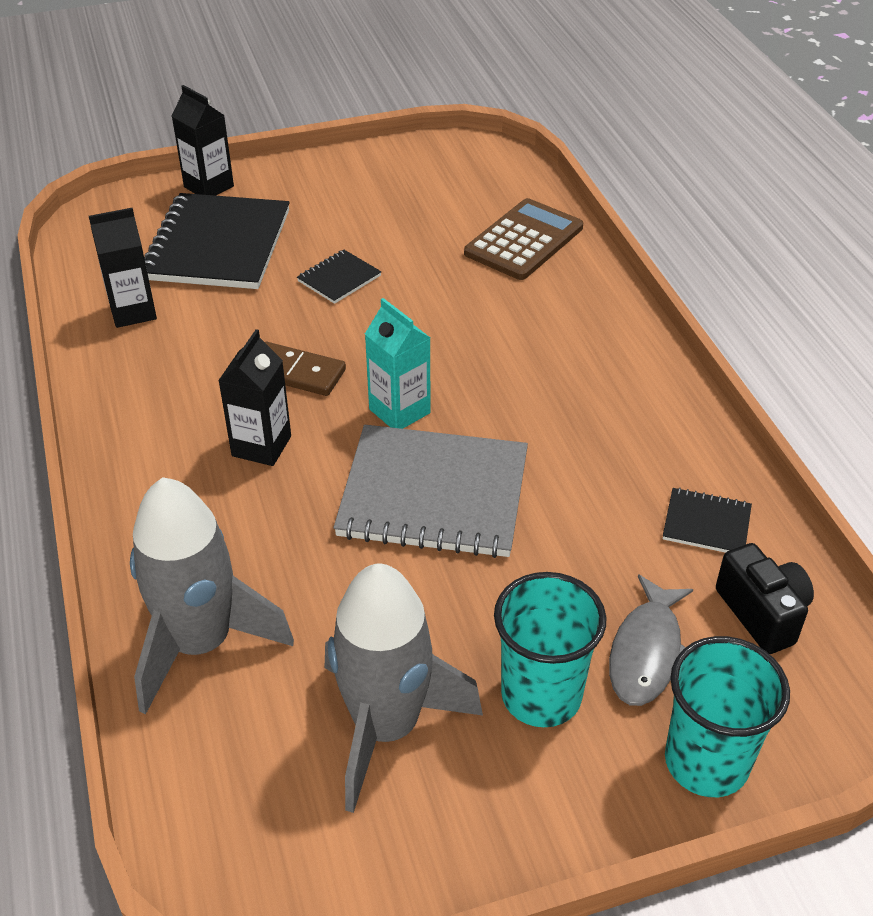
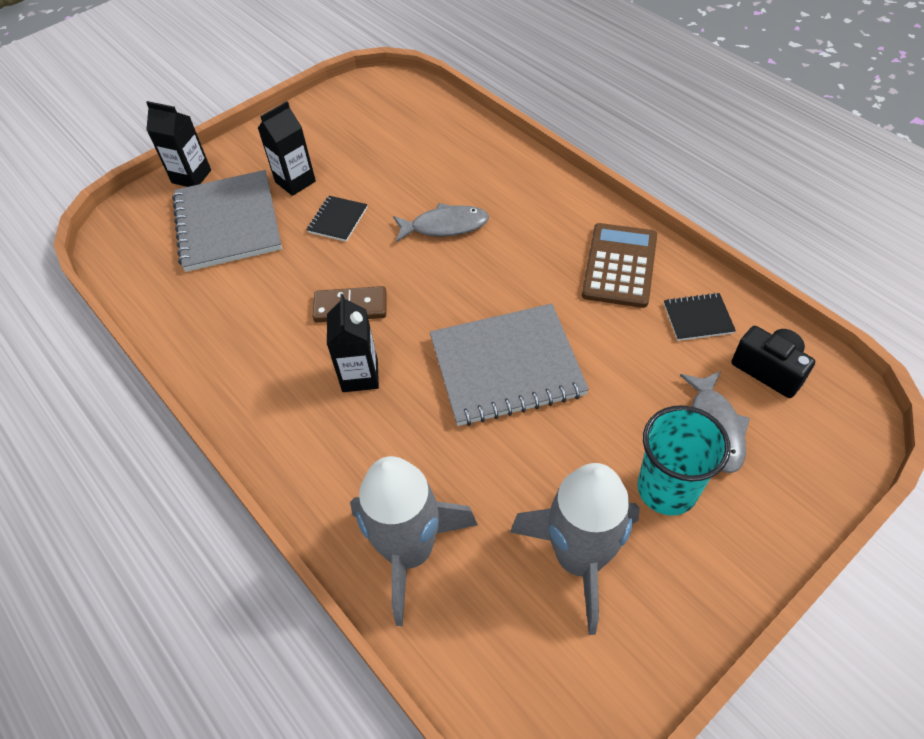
camera: 20 degrees left, 10 degrees up
(133, 312) = (193, 301): black carton -> black carton (295, 182)
(217, 245) = (228, 223): black notebook -> grey notebook
(399, 411) = (444, 310): turquoise carton -> none
(458, 323) = (445, 226): none -> grey fish
(524, 240) = (454, 146): brown calculator -> brown calculator (619, 265)
(706, 762) = (796, 491): turquoise cup -> none

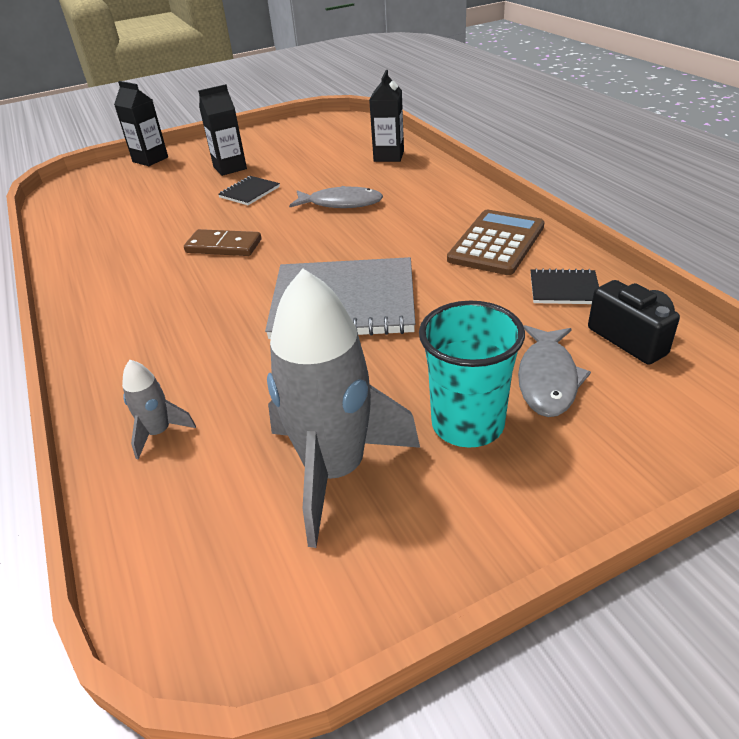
camera: 15 degrees right, 15 degrees down
(228, 223) = (158, 187): grey notebook -> none
(360, 375) = (201, 292): black carton -> black carton (389, 156)
(410, 552) = (159, 433): grey rocket -> grey rocket, size x0.44

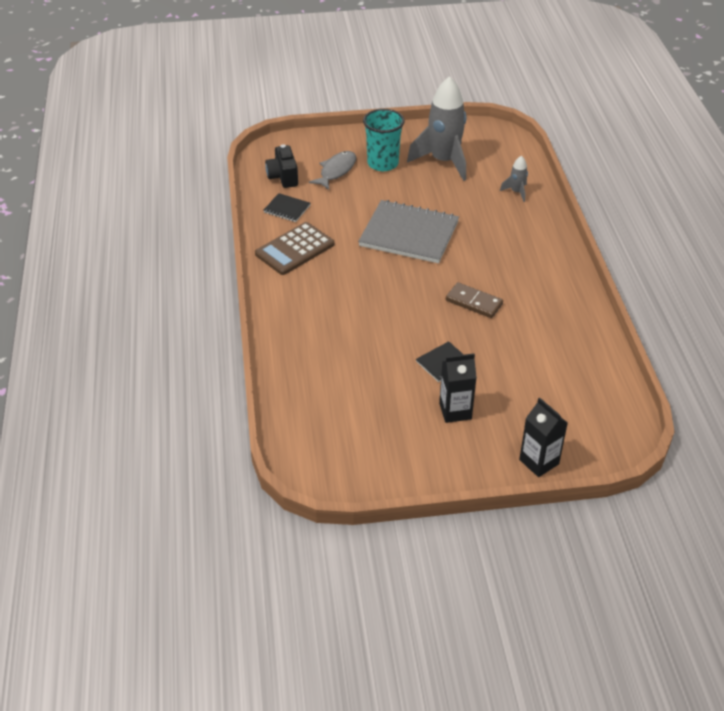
camera: 165 degrees left, 5 degrees up
(341, 203) = (374, 322): grey fish -> none
(389, 156) = (302, 375): black carton -> none

